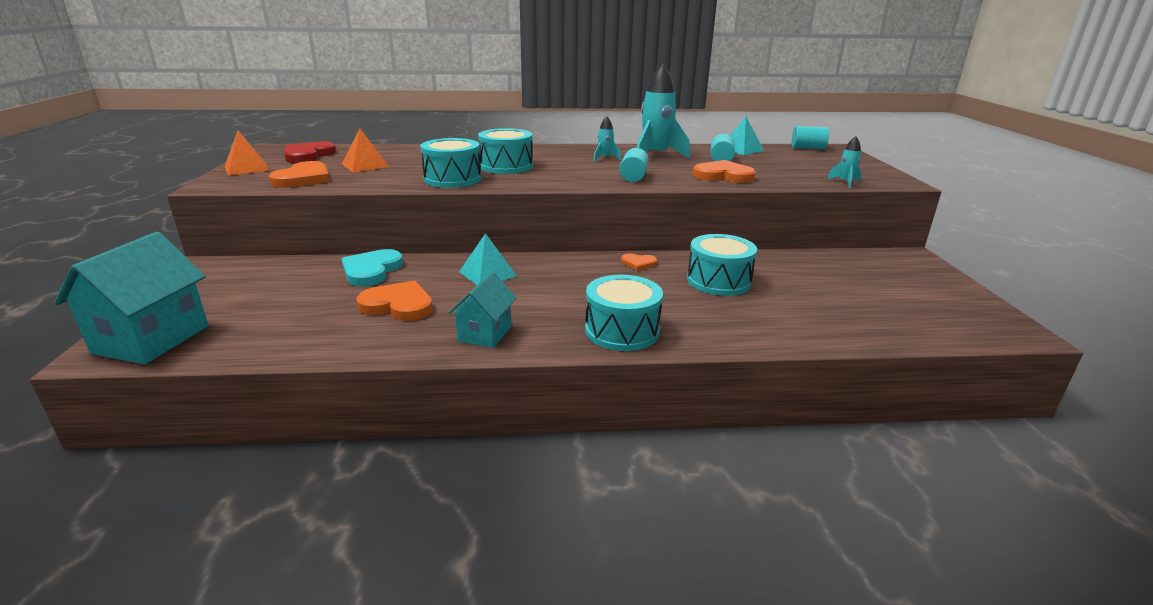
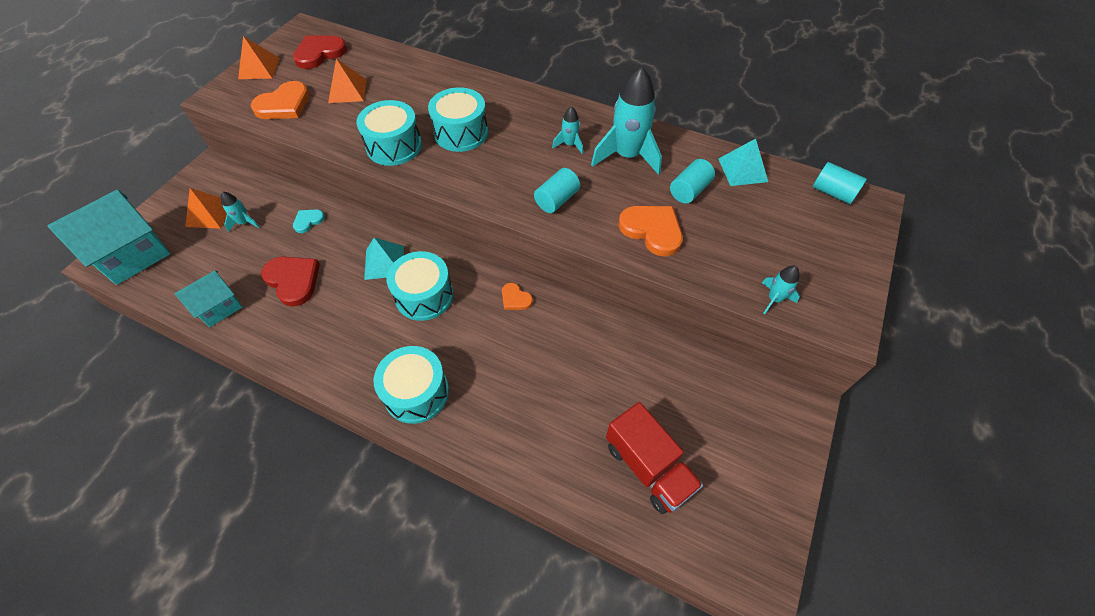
camera: 30 degrees right, 30 degrees up
(237, 291) = (210, 214): none -> orange pyramid
(291, 287) = (244, 223): none -> turquoise rocket
(371, 270) = (308, 221): turquoise heart -> turquoise heart, size x0.55
(398, 305) = (293, 280): orange heart -> red heart
(485, 333) = (321, 347): turquoise house -> turquoise house (219, 308)
(718, 281) = (559, 359): turquoise drum -> turquoise drum (424, 296)
(865, 309) = (648, 467): none -> red truck

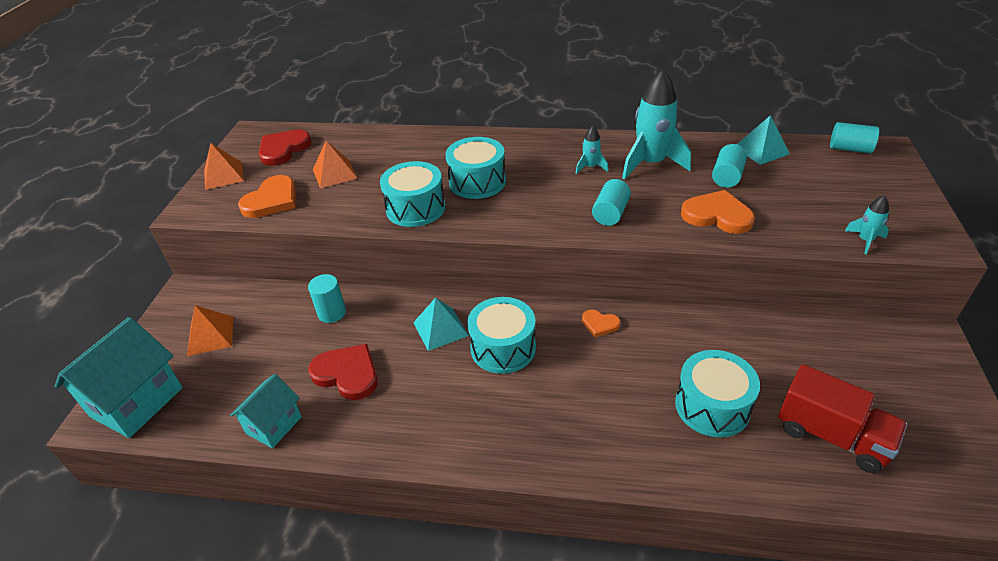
camera: 15 degrees left, 15 degrees down
(244, 223) = (257, 334): turquoise rocket -> none
(308, 221) = (332, 313): turquoise heart -> turquoise cylinder
(416, 392) = (551, 441): turquoise drum -> turquoise drum (712, 406)

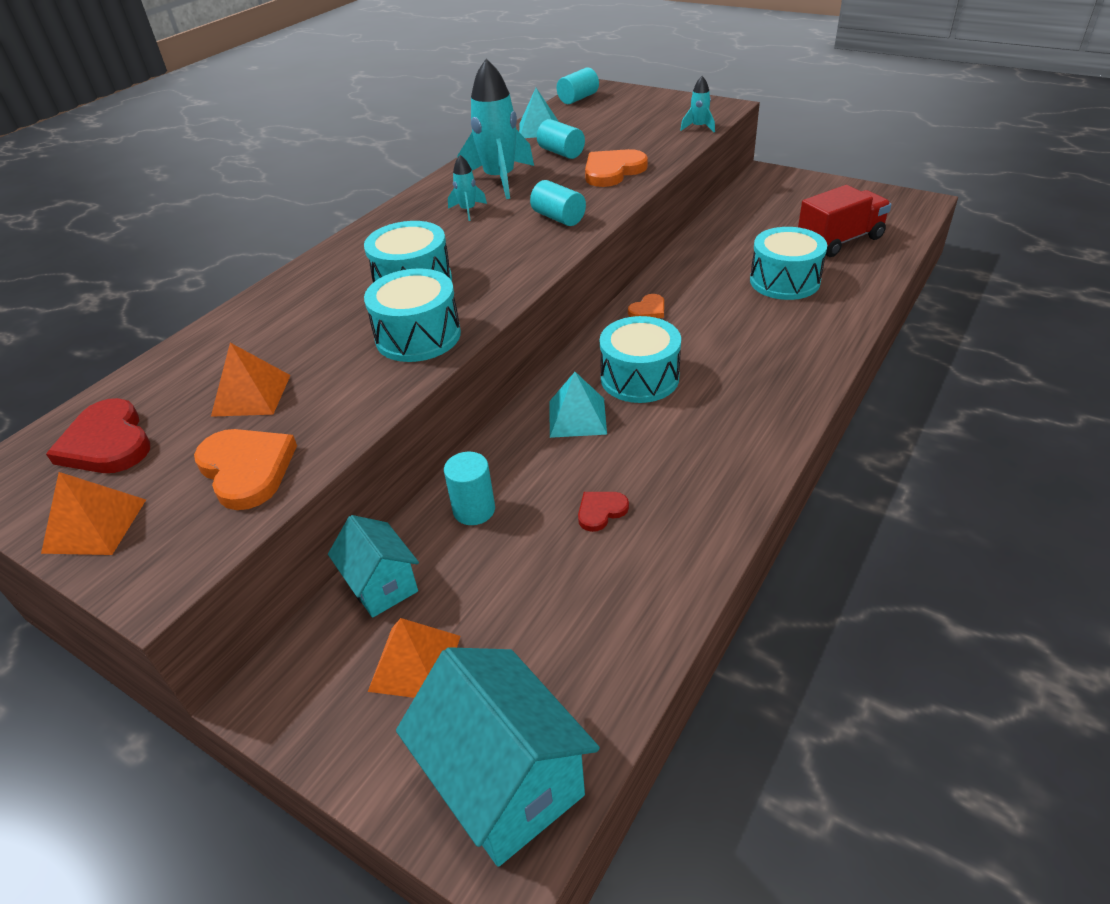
camera: 65 degrees left, 0 degrees up
(274, 425) = (651, 598): turquoise house -> turquoise house (382, 586)
(347, 374) = (601, 511): red heart -> red heart, size x0.55

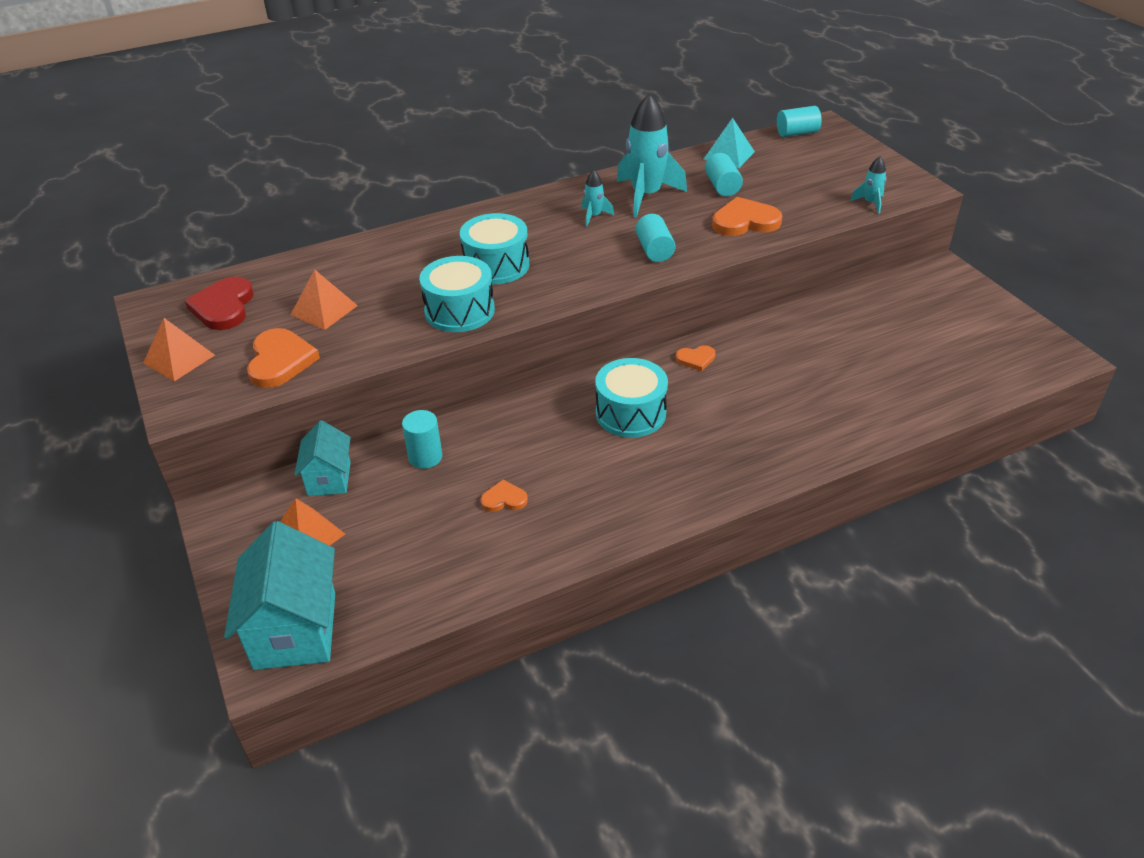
camera: 30 degrees right, 0 degrees up
(577, 417) = (555, 423): turquoise pyramid -> none
(601, 511) = (504, 499): red heart -> orange heart
(784, 281) = (839, 382): turquoise drum -> none
(839, 241) = (935, 365): red truck -> none

